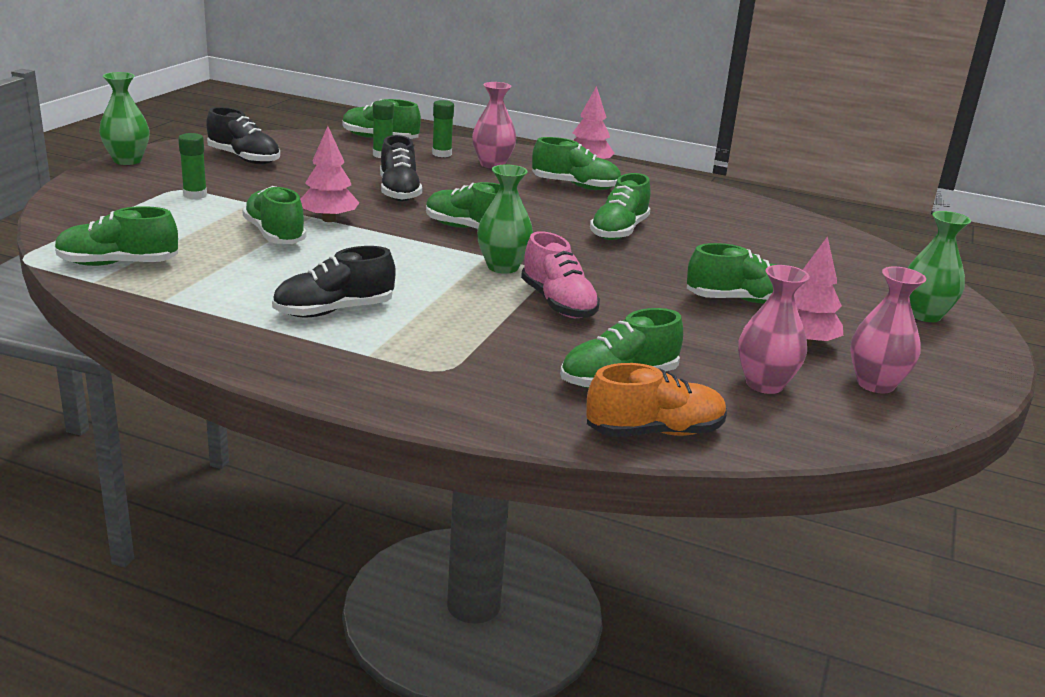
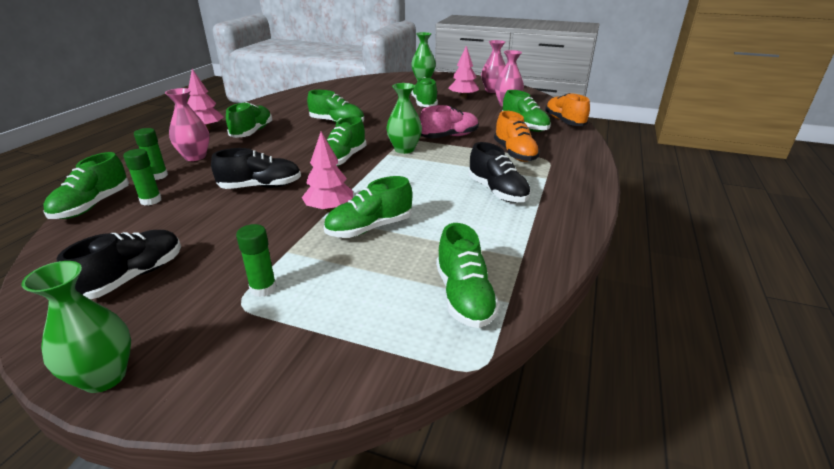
camera: 90 degrees left, 5 degrees up
(475, 346) = (514, 153): none -> orange shoe

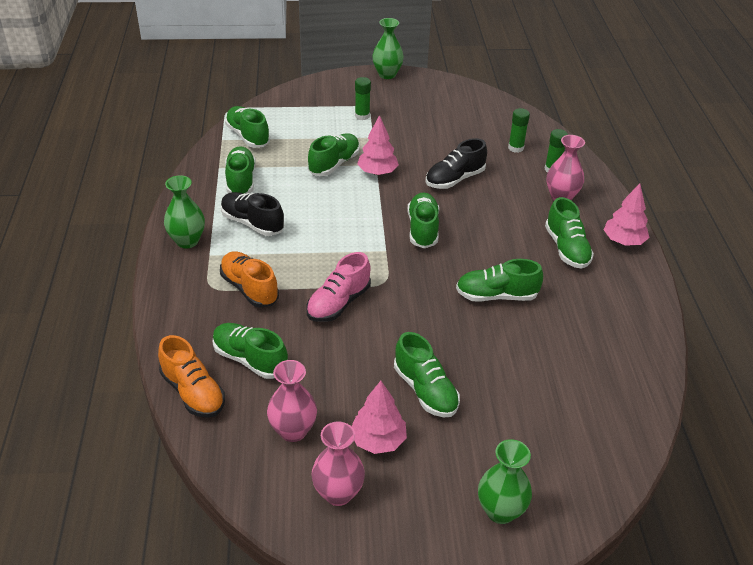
camera: 155 degrees right, 10 degrees up
(92, 205) = (547, 135): green shoe -> green shoe (241, 181)
(133, 277) = (439, 105): black shoe -> none
(404, 149) = (374, 263): green vase -> green vase (187, 241)

